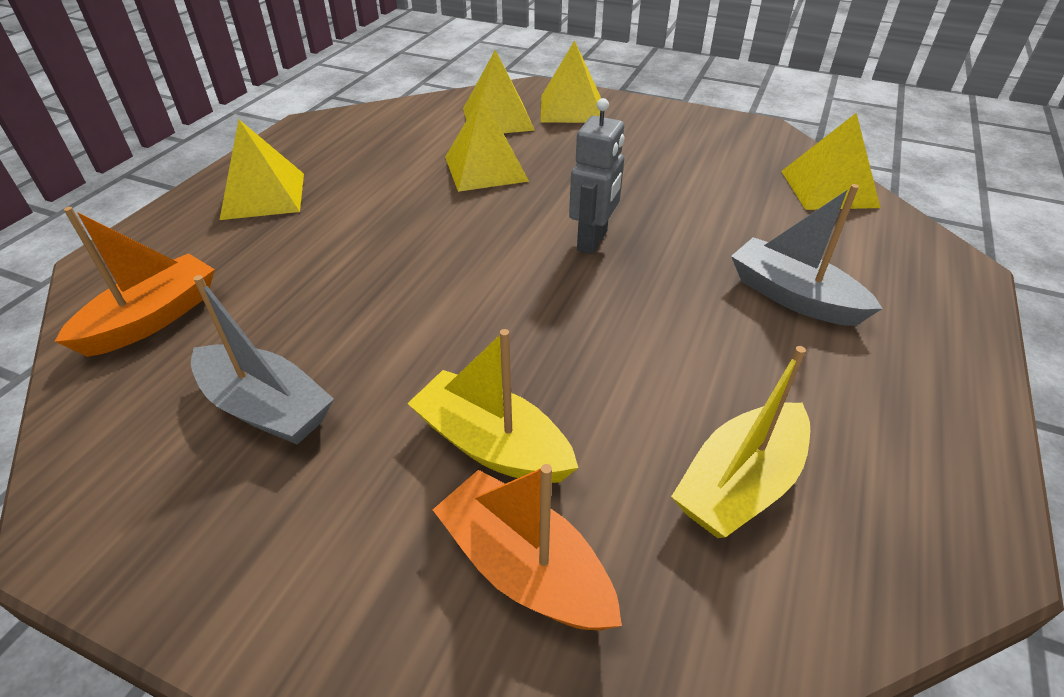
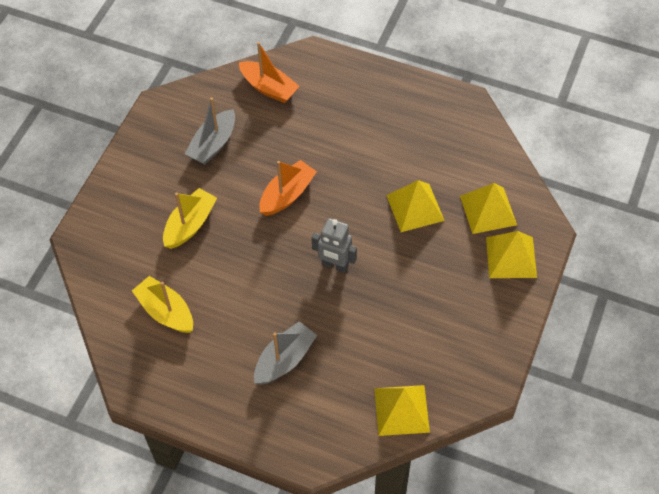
camera: 90 degrees right, 15 degrees up
(263, 195) = (376, 101): yellow pyramid -> none
(524, 567) = (135, 238): orange boat -> orange boat (287, 195)

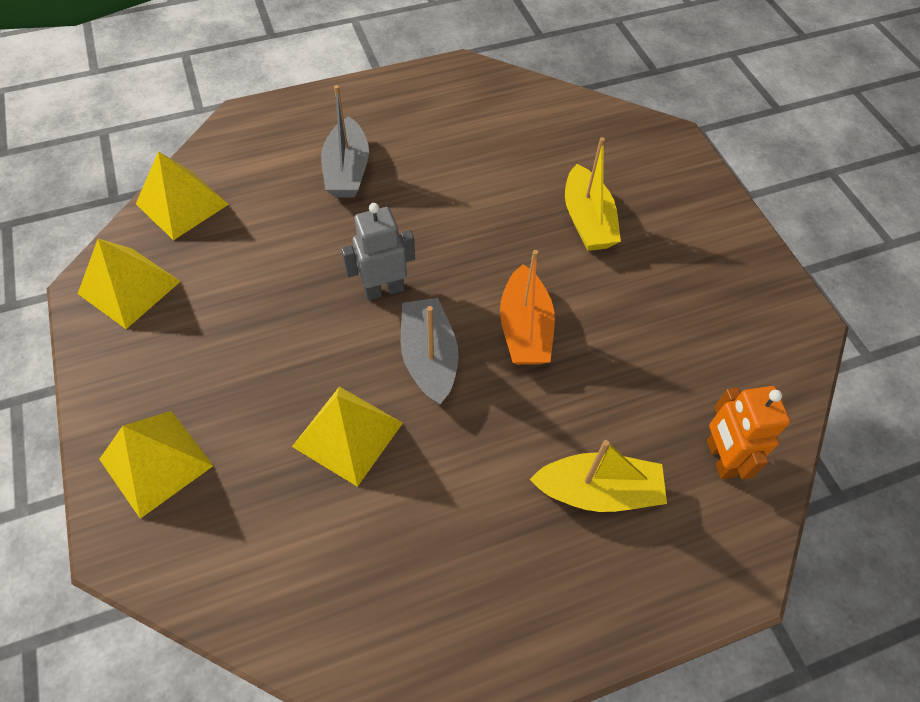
camera: 135 degrees right, 0 degrees up
(166, 311) = (508, 135): yellow boat -> yellow boat (598, 491)
(213, 144) = (681, 323): grey boat -> grey boat (429, 358)
(269, 88) = (720, 458): orange boat -> orange robot
(488, 210) = (237, 511): yellow pyramid -> yellow pyramid (129, 287)

